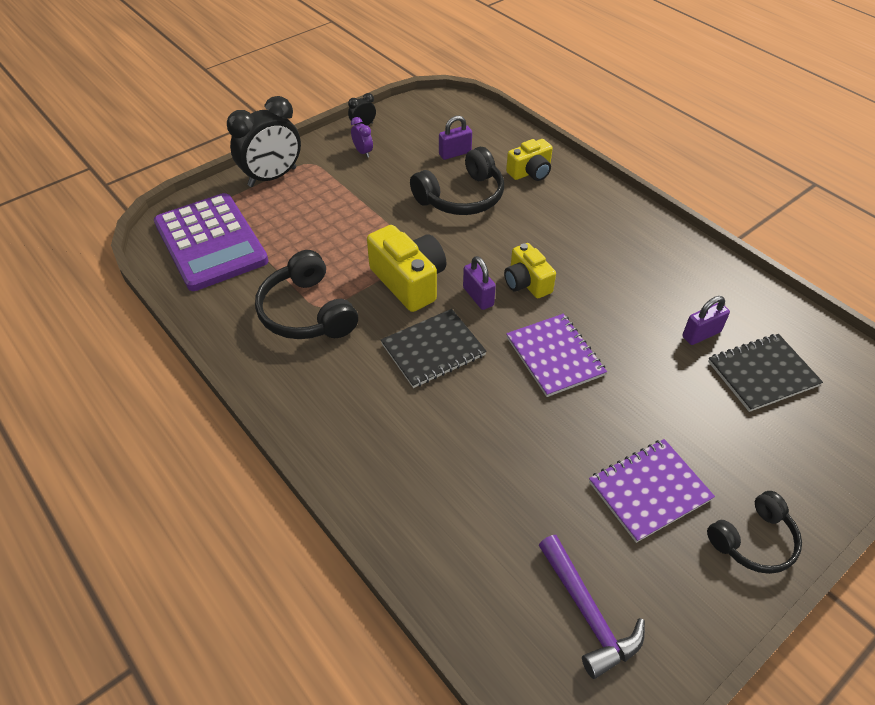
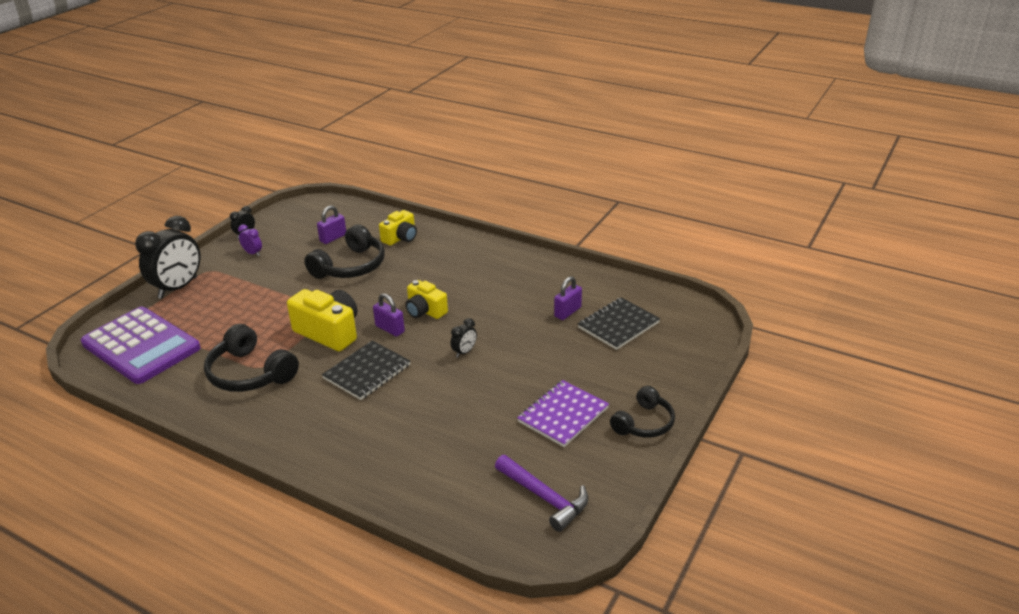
camera: 20 degrees left, 15 degrees down
(555, 356) = (464, 352): purple notebook -> black clock

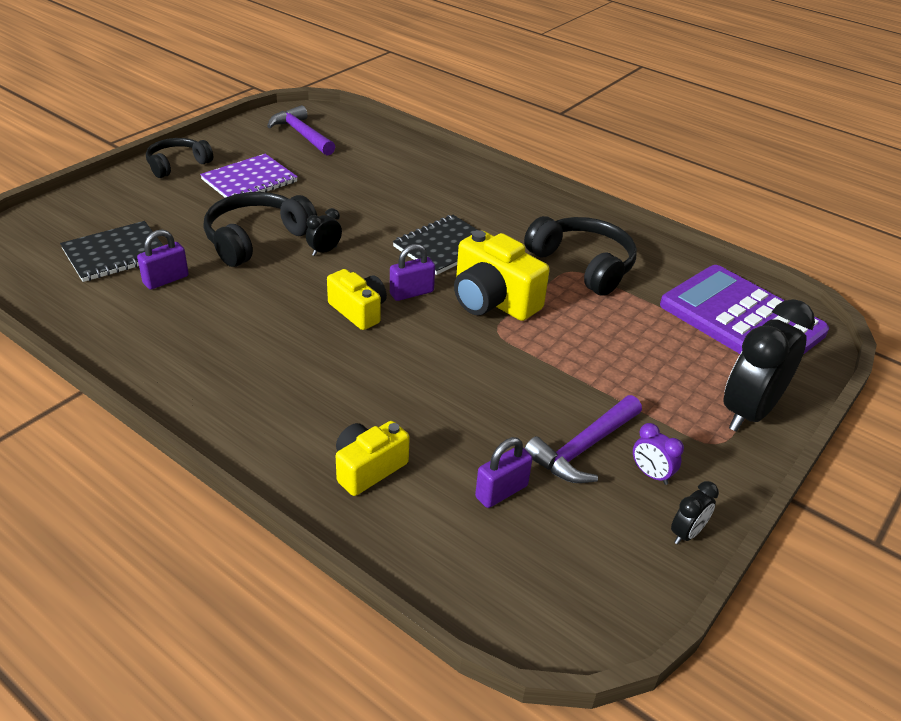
camera: 175 degrees left, 5 degrees up
(286, 259) = (583, 448): none -> purple hammer
(350, 266) = (465, 411): black headphones -> black headphones (256, 239)
(390, 329) = (411, 293): purple padlock -> purple padlock turned 75 degrees counterclockwise

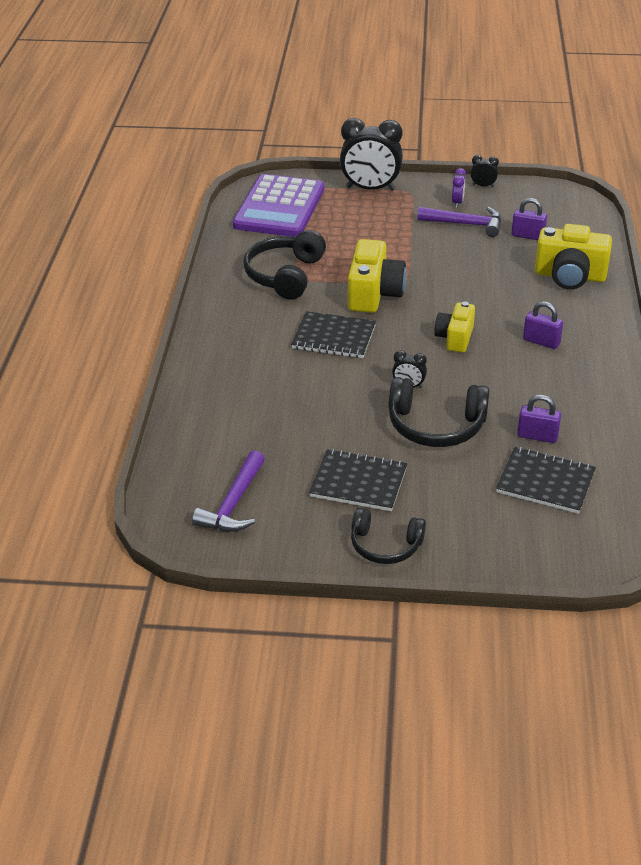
camera: 120 degrees left, 0 degrees up
(249, 181) = (358, 482): purple notebook -> black notebook
(368, 468) = (570, 276): yellow camera -> yellow camera, size x1.57
(411, 293) = (408, 327): purple padlock -> purple padlock (541, 342)

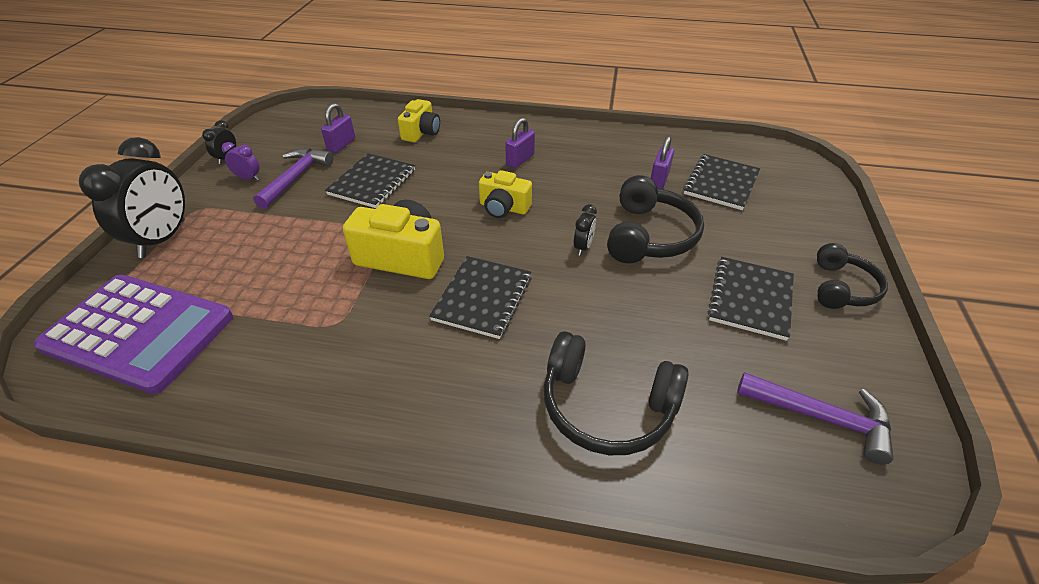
camera: 85 degrees left, 5 degrees up
(285, 275) = (325, 336): black headphones -> black headphones (606, 406)
(472, 263) = (372, 182): none -> black notebook
(570, 276) = (421, 132): yellow camera -> yellow camera, size x0.64

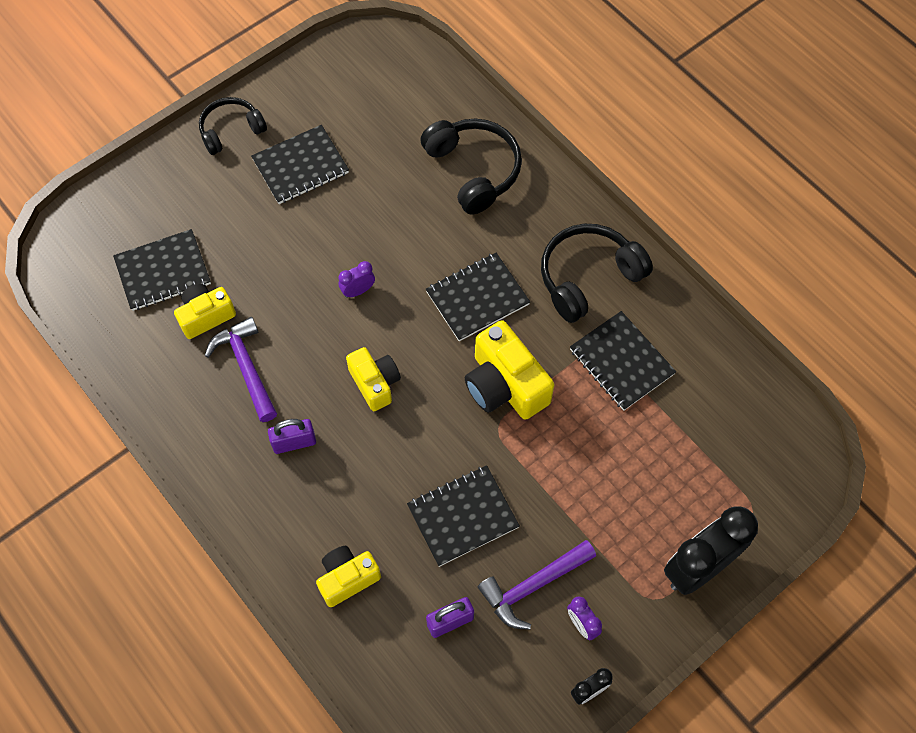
camera: 140 degrees left, 20 degrees up
(139, 332) = (744, 445): purple calculator -> none
(304, 328) = (621, 362): none -> black notebook
(583, 247) = (358, 291): black clock -> purple clock
(649, 236) = (295, 264): black headphones -> black headphones (588, 277)
(659, 179) = (206, 316): purple padlock -> yellow camera
(821, 417) = (367, 85): purple hammer -> purple hammer (246, 367)

